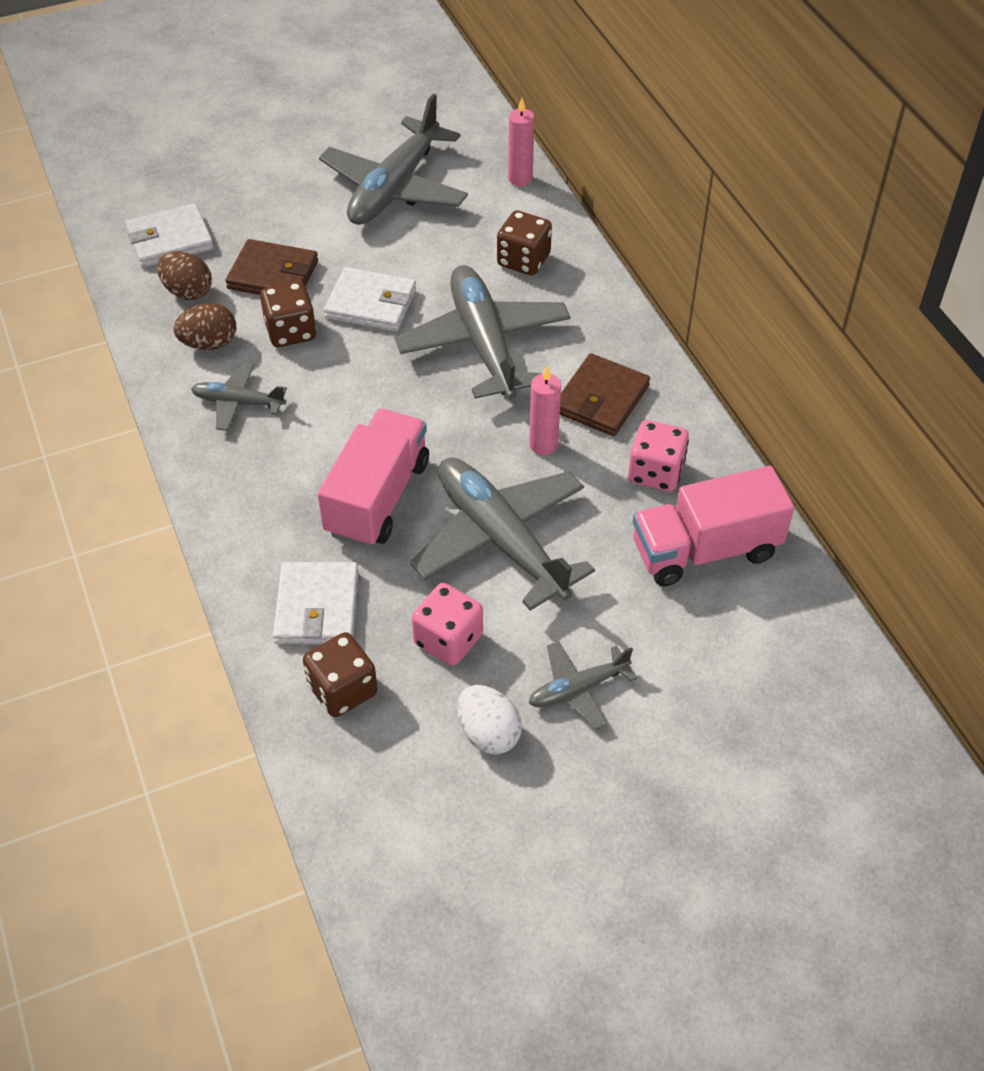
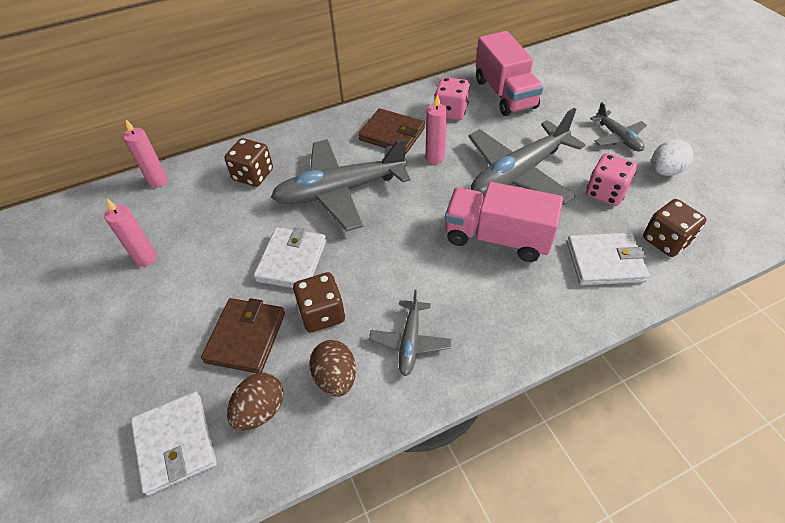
camera: 90 degrees left, 0 degrees up
(394, 188) = (146, 258): grey plane -> pink candle

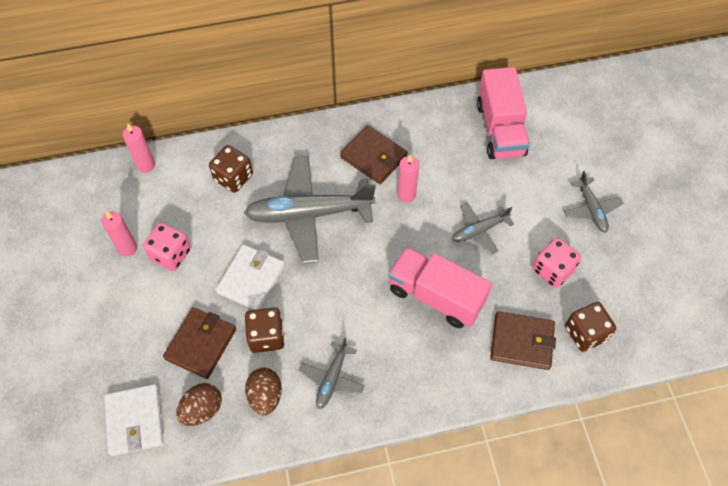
camera: 10 degrees right, 10 degrees up
(451, 111) = (438, 141): pink dice -> pink dice (171, 254)
(518, 173) = (479, 230): grey plane -> grey plane, size x0.50
(605, 261) = (522, 342): white wallet -> brown wallet
(664, 171) = (619, 258): white egg -> none

